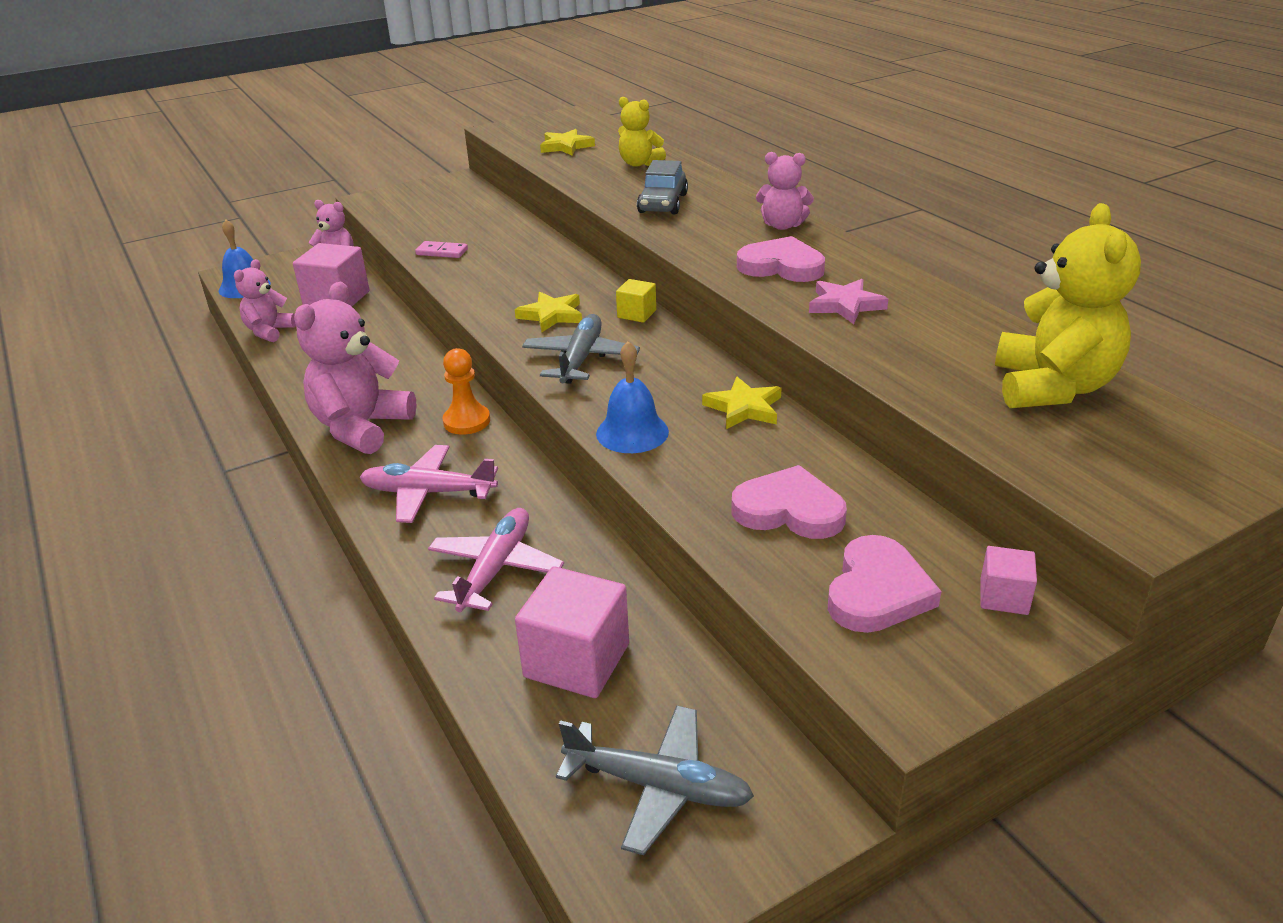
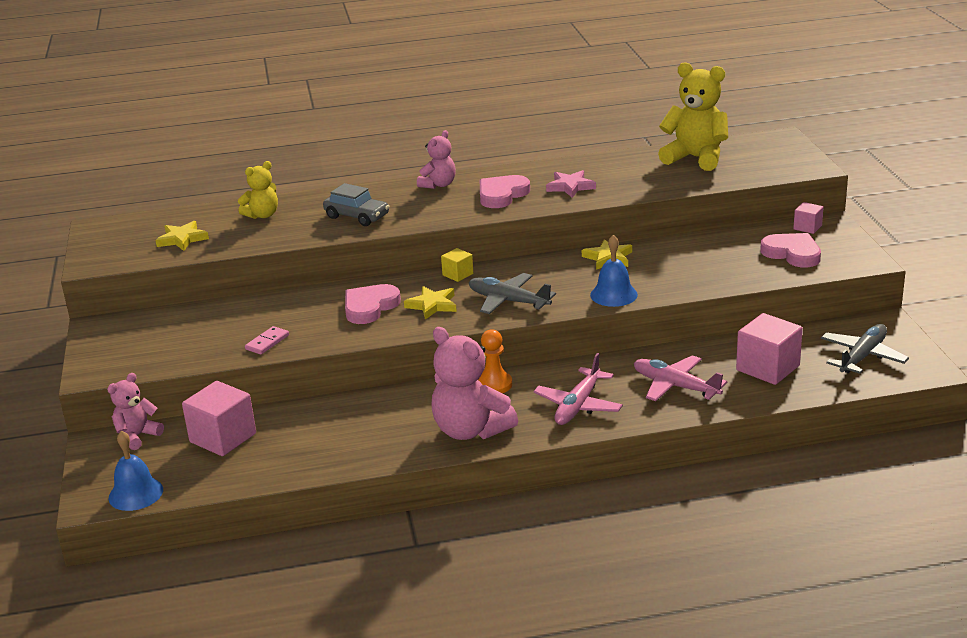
camera: 70 degrees left, 5 degrees down
(269, 331) = (257, 476): pink teddy bear -> none
(789, 510) = (717, 262): pink heart -> pink heart (370, 307)

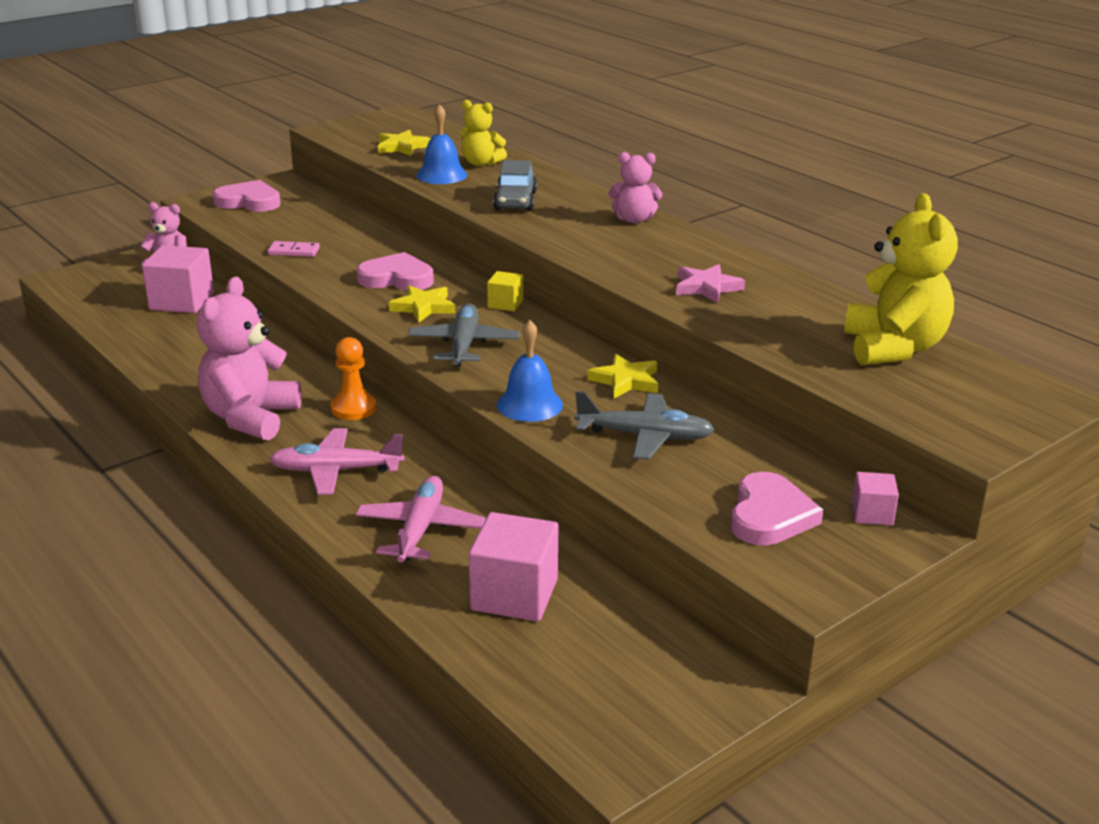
camera: 60 degrees right, 0 degrees up
(136, 493) = (77, 292): blue bell -> blue bell (441, 175)
(502, 195) = (642, 255): pink heart -> pink heart (249, 202)
(862, 357) = (607, 679): grey plane -> grey plane (644, 436)

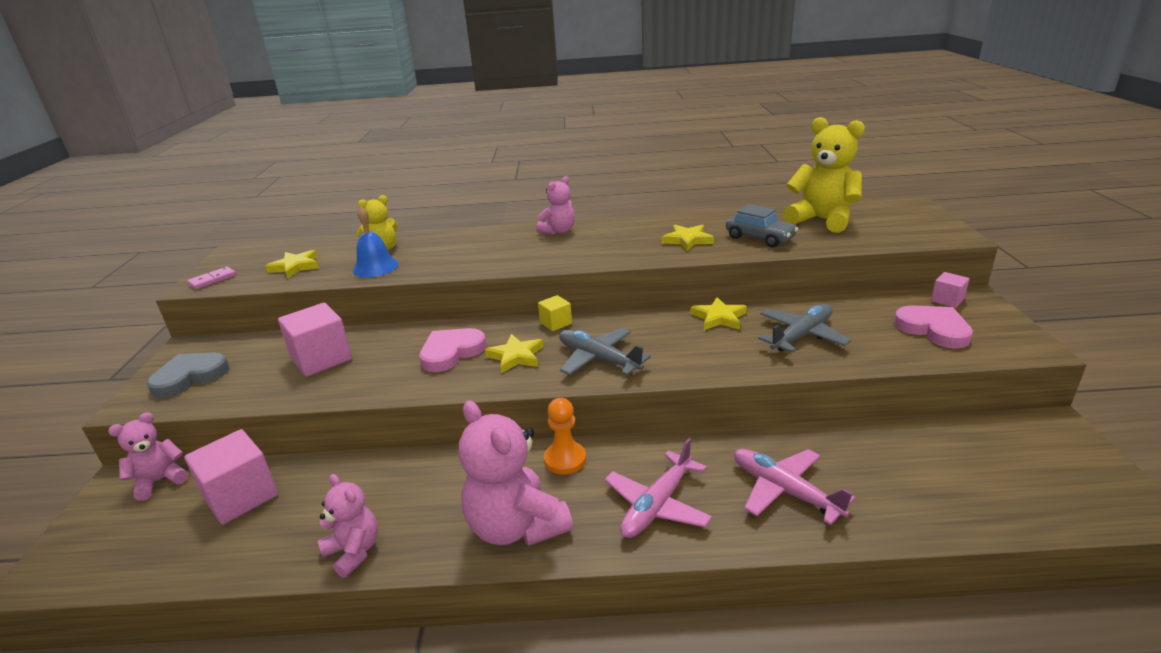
camera: 50 degrees left, 0 degrees up
(167, 367) = (354, 551): none -> pink teddy bear
(249, 202) = (190, 377): pink heart -> grey heart
(294, 251) = (326, 384): pink domino -> pink domino (212, 280)
(514, 595) = (906, 477): pink cube -> pink cube (321, 359)
(515, 201) = (467, 256): grey car -> grey car (760, 238)
(529, 404) = (719, 362): blue bell -> none
(707, 287) = (687, 240): pink star -> yellow star

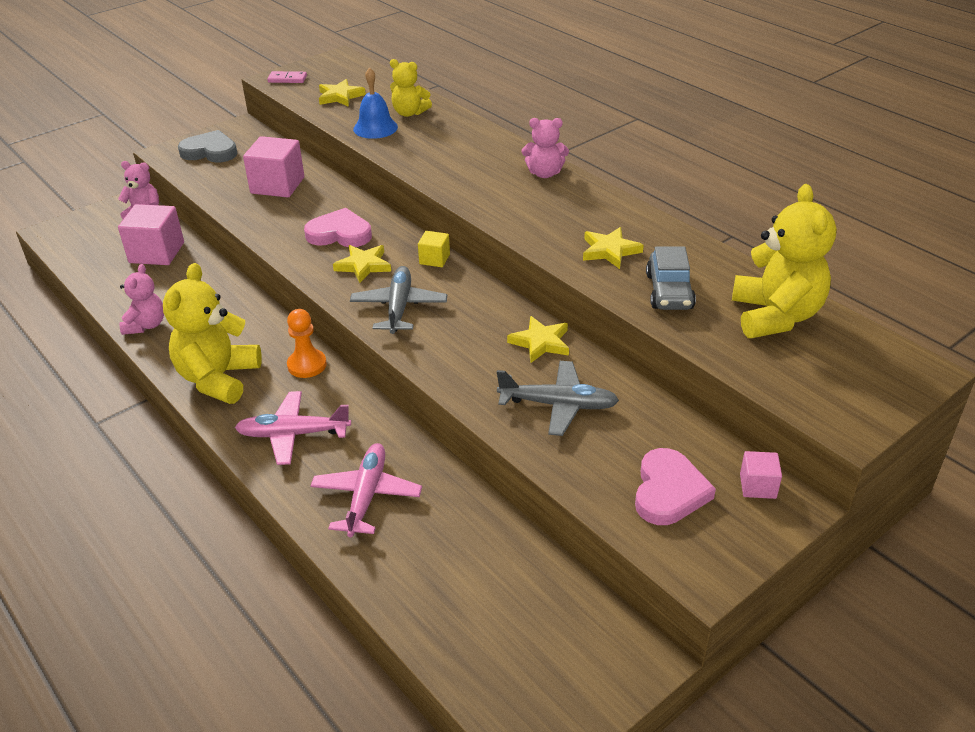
camera: 50 degrees right, 10 degrees up
(516, 526) = (218, 379): pink teddy bear -> yellow teddy bear

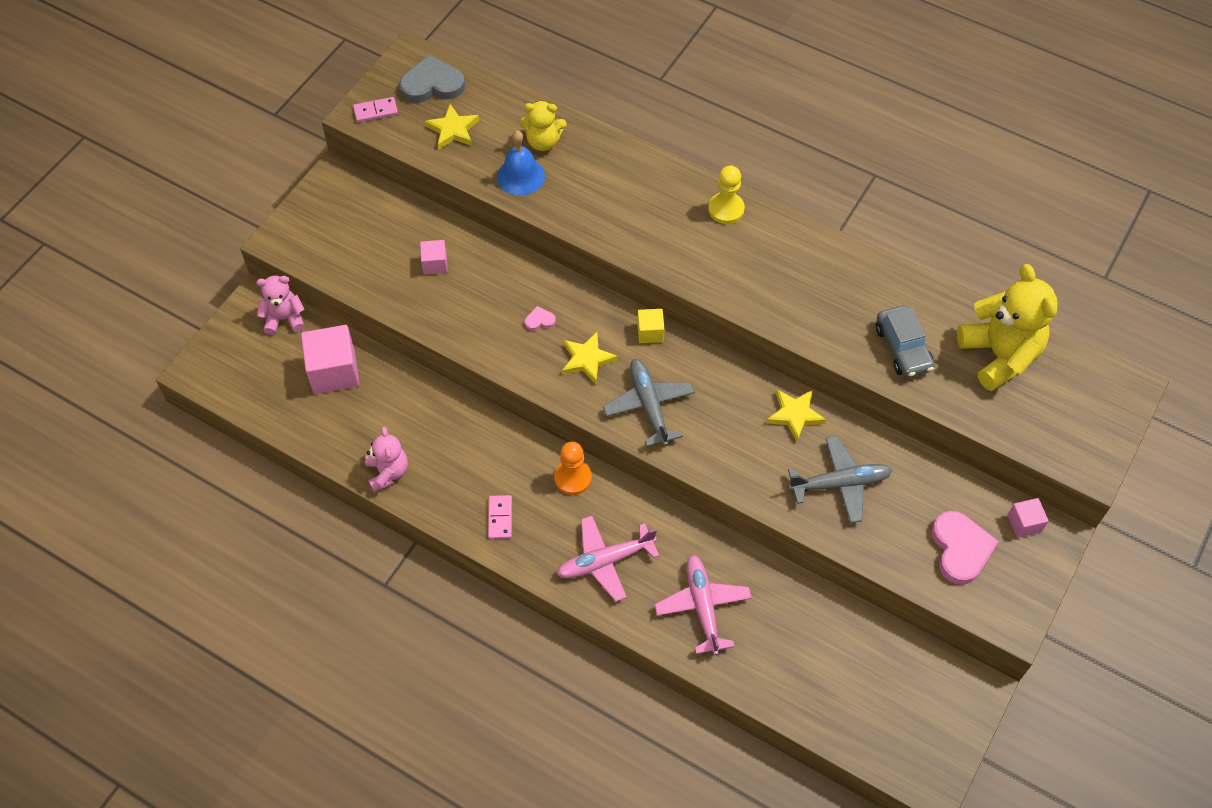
camera: 20 degrees left, 20 degrees up
(210, 151) = (328, 227): grey heart -> grey heart (432, 84)
(218, 379) = (500, 518): yellow teddy bear -> pink domino
(277, 185) = (435, 264): pink cube -> pink cube, size x0.53
(339, 233) = (539, 320): pink heart -> pink heart, size x0.45
(544, 173) = (726, 209): pink teddy bear -> yellow pawn
(610, 251) = (832, 307): yellow star -> none

